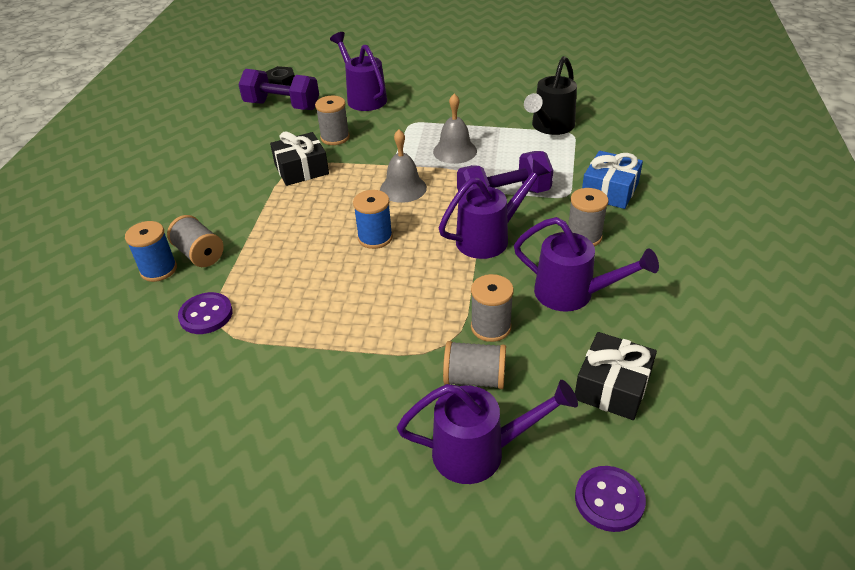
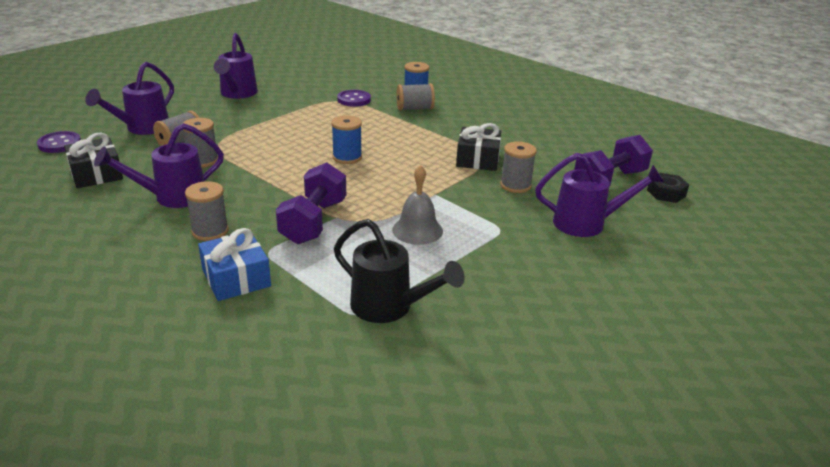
camera: 120 degrees right, 10 degrees down
(403, 188) = (392, 187): grey bell -> none
(489, 238) = (277, 194): purple watering can -> purple watering can (237, 94)
(550, 127) = (389, 307): black watering can -> black watering can turned 150 degrees clockwise

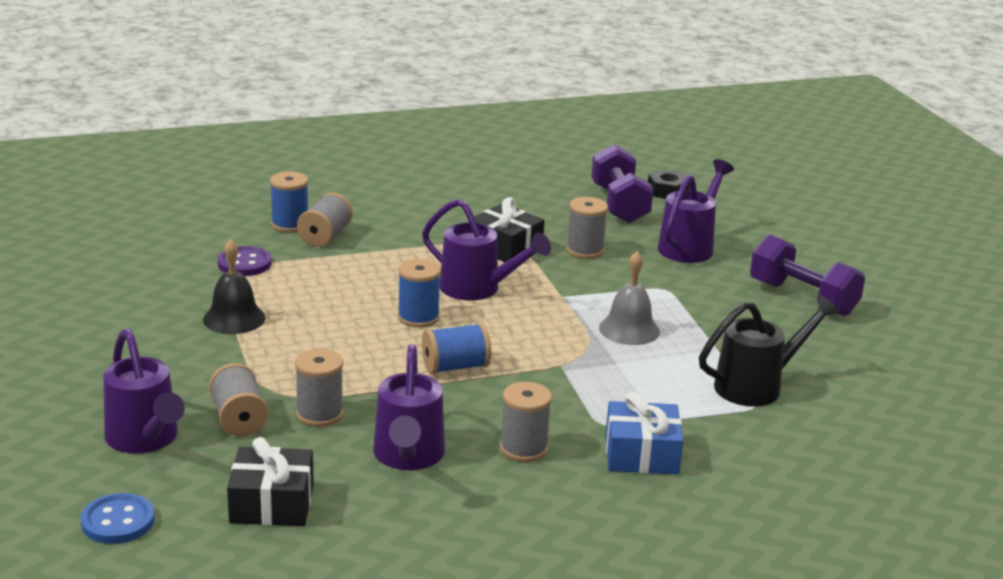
camera: 60 degrees left, 5 degrees down
(59, 144) = (118, 521): purple button -> blue button
(237, 94) = (106, 338): purple watering can -> purple watering can (477, 289)
(289, 113) = (234, 318): none -> black bell
(296, 183) = (455, 367): none -> blue spool
(314, 222) = (559, 380): purple dumbbell -> purple dumbbell (802, 298)

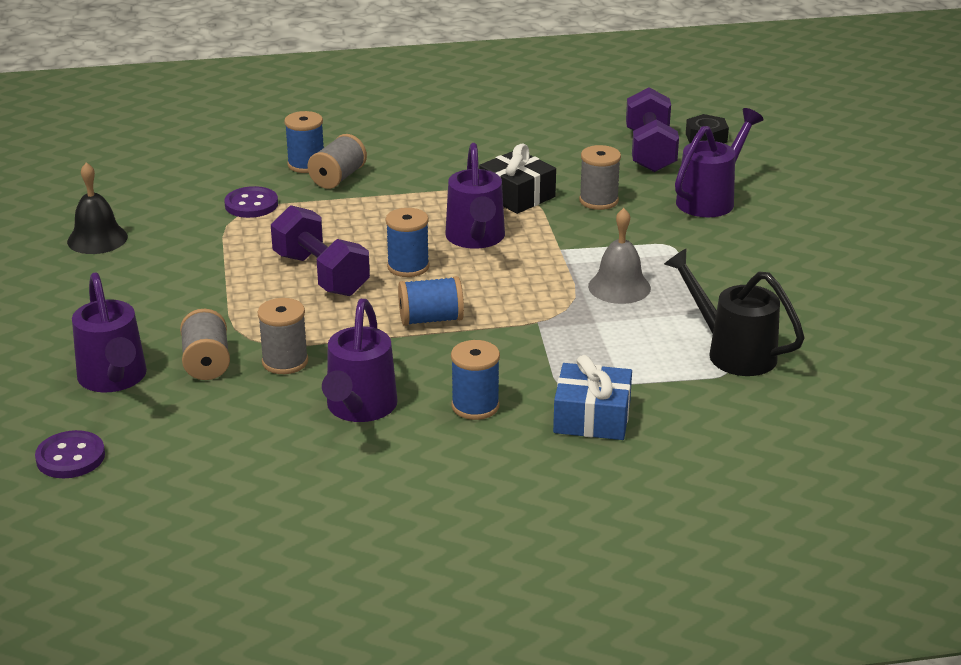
camera: 10 degrees right, 5 degrees up
(118, 521) = (70, 457): blue button -> purple button
(234, 318) = (227, 261): black bell -> black bell (97, 239)
(272, 504) = (217, 448): black gift -> none
(477, 289) = (476, 238): purple watering can -> purple watering can turned 45 degrees clockwise
(524, 449) = (475, 406): grey spool -> blue spool
(756, 386) = (733, 352): black watering can -> black watering can turned 120 degrees counterclockwise
(802, 298) = (813, 260): purple dumbbell -> purple dumbbell (321, 274)

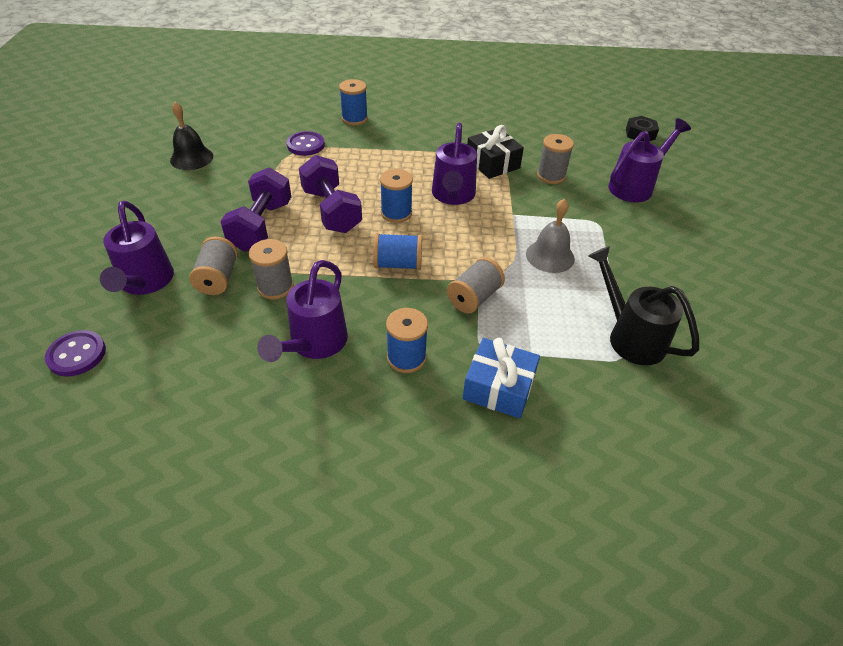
camera: 10 degrees right, 15 degrees up
(338, 178) = (372, 132): grey spool -> grey spool (474, 298)
(650, 151) = (597, 140): purple dumbbell -> purple dumbbell (261, 226)

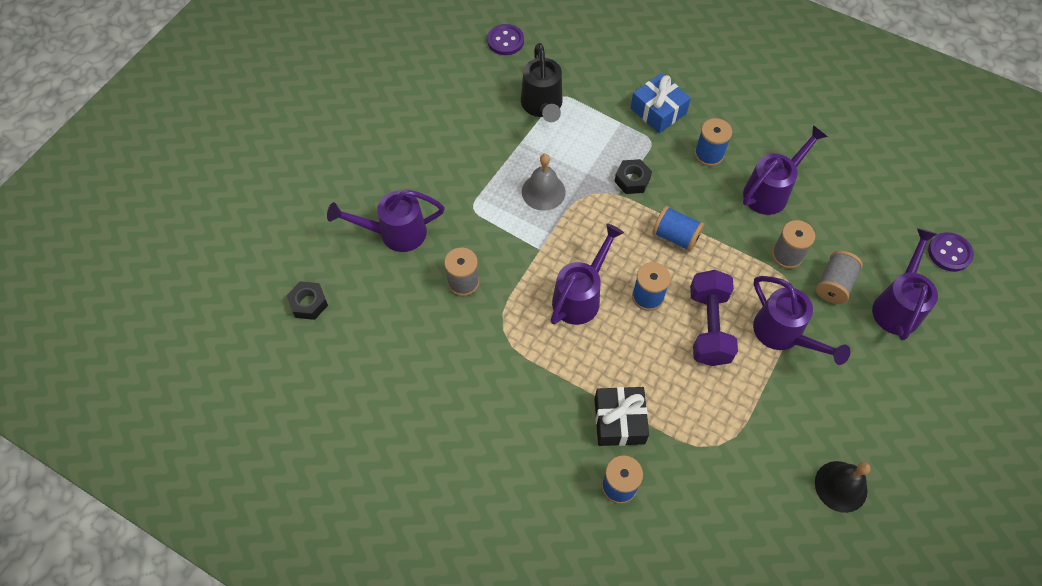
camera: 150 degrees left, 15 degrees up
(261, 226) = (783, 334): purple dumbbell -> purple watering can
(306, 145) = (699, 453): purple button -> purple button (505, 41)
(474, 298) = (632, 180): grey spool -> black nut
(492, 163) = (508, 327): black gift -> black gift (619, 421)

